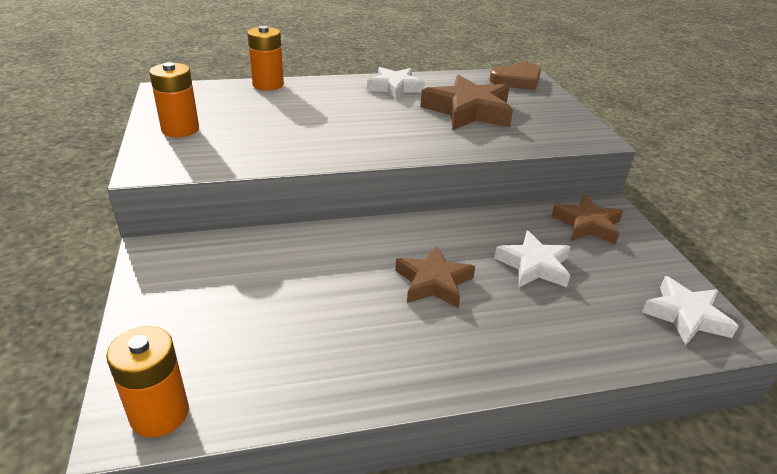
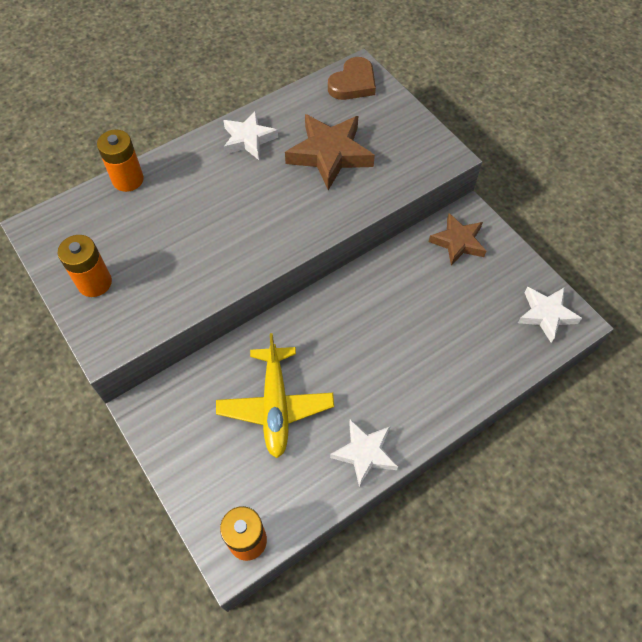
camera: 20 degrees left, 25 degrees up
(293, 294) = (275, 406): none -> yellow plane
(433, 282) = (369, 352): brown star -> none
(534, 265) = (432, 305): white star -> white star (364, 453)

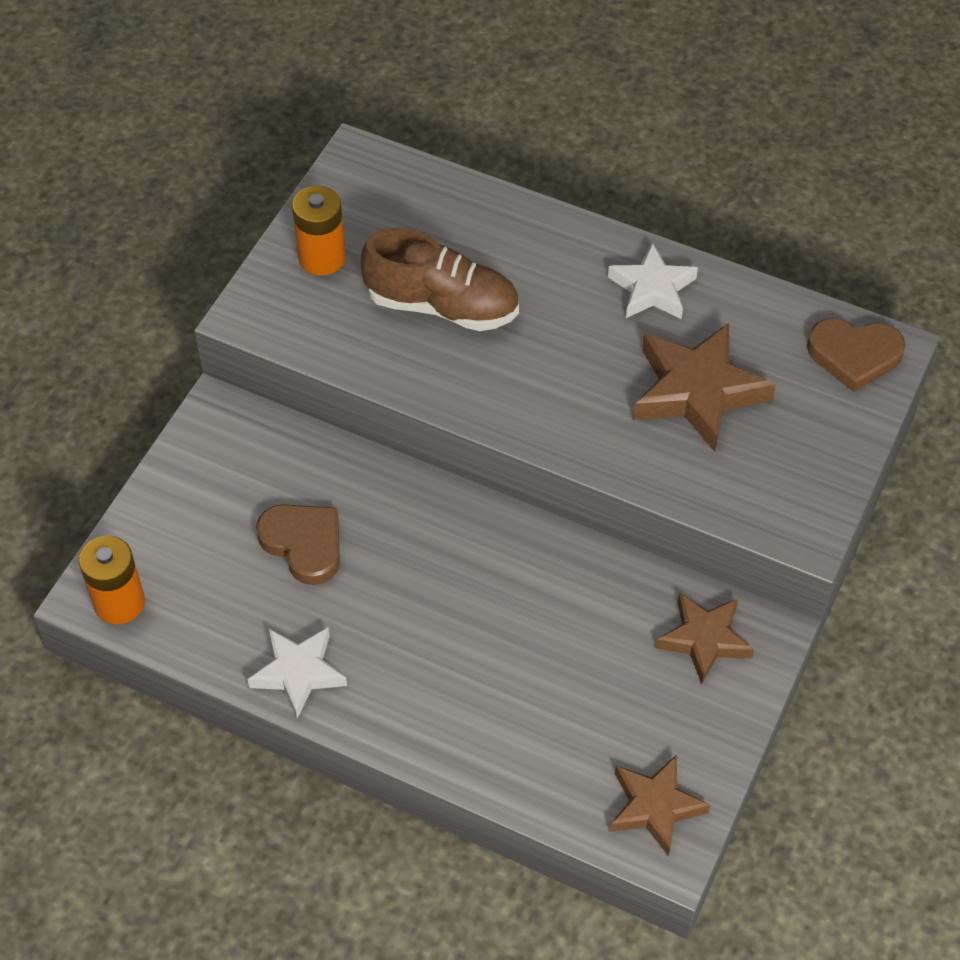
camera: 60 degrees right, 5 degrees down
(128, 179) = (490, 202): orange battery -> none
(182, 239) = (442, 306): none -> brown shoe
(275, 406) = (303, 544): yellow plane -> brown heart
(546, 314) = (655, 807): white star -> brown star

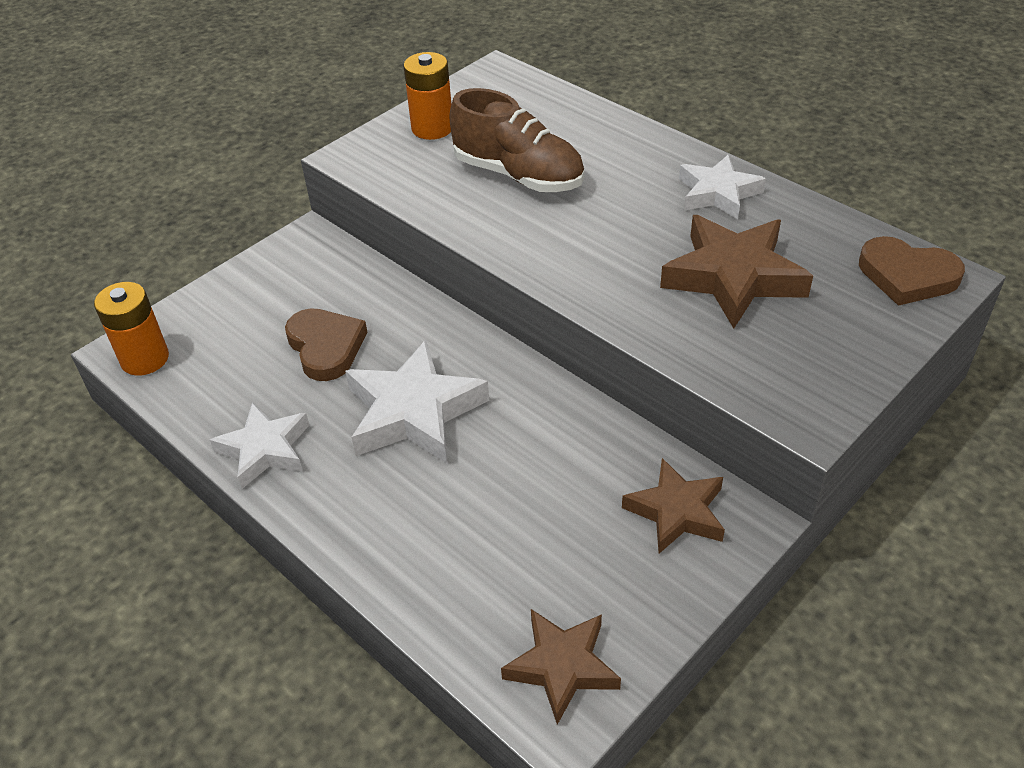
camera: 20 degrees right, 10 degrees down
(426, 596) = (414, 412): none -> white star

